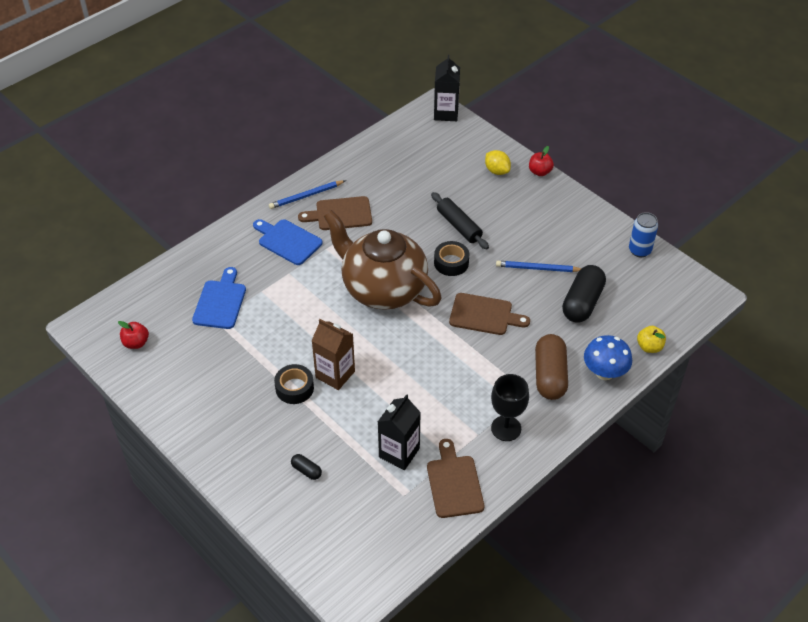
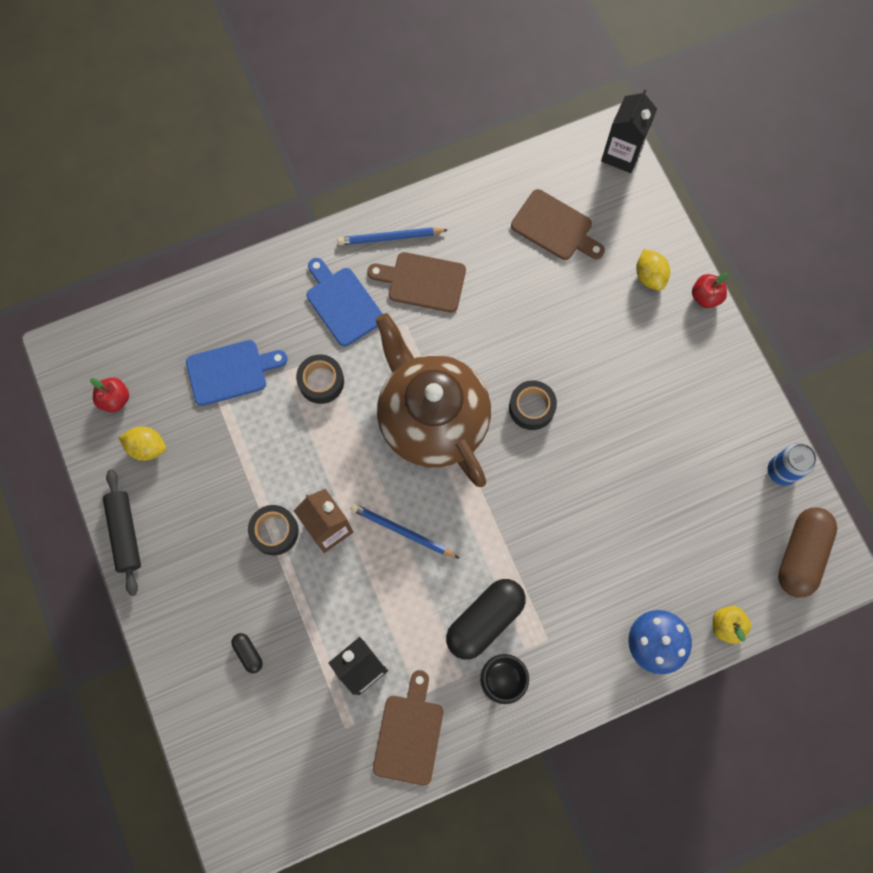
camera: 20 degrees right, 25 degrees up
(173, 365) = (147, 447): none -> yellow lemon
(220, 302) = (231, 371): blue cutting board -> blue cutting board turned 45 degrees clockwise
(291, 289) = (321, 381): none -> black tape
(459, 226) = (564, 351): black rolling pin -> black rolling pin (125, 533)
(484, 315) = (540, 503): brown cutting board -> brown cutting board (555, 227)
(537, 268) = (637, 454): blue pencil -> blue pencil (402, 532)
(549, 375) = (584, 623): brown capsule -> brown capsule (800, 555)
(582, 303) = (671, 528): black capsule -> black capsule (485, 620)

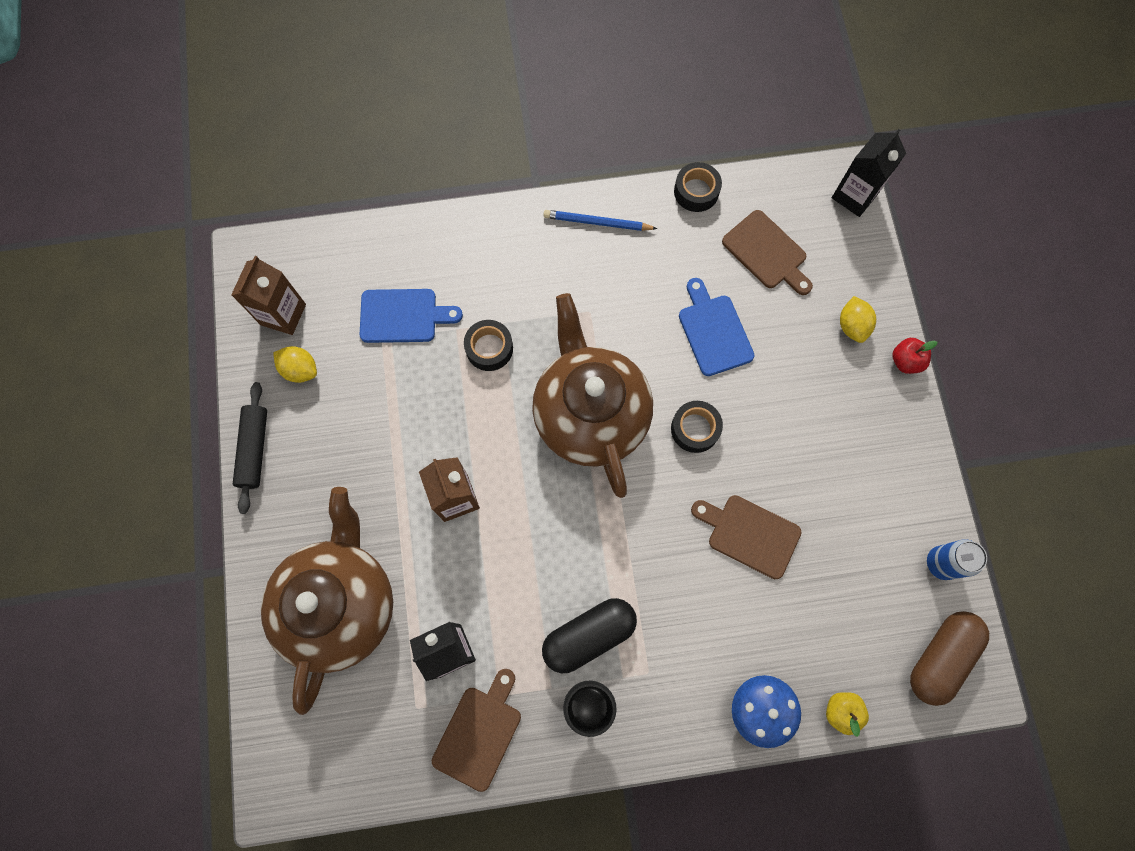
camera: 15 degrees right, 0 degrees up
(115, 399) = (283, 314): red apple -> brown carton
(248, 653) = (340, 603): black capsule -> brown teapot
(274, 531) = (401, 487): black tape -> black tape (696, 191)
(342, 303) = (532, 276): blue cutting board -> blue cutting board (713, 331)
(402, 532) = (529, 521): blue pencil -> none
(422, 282) = (618, 274): brown cutting board -> brown cutting board (749, 534)

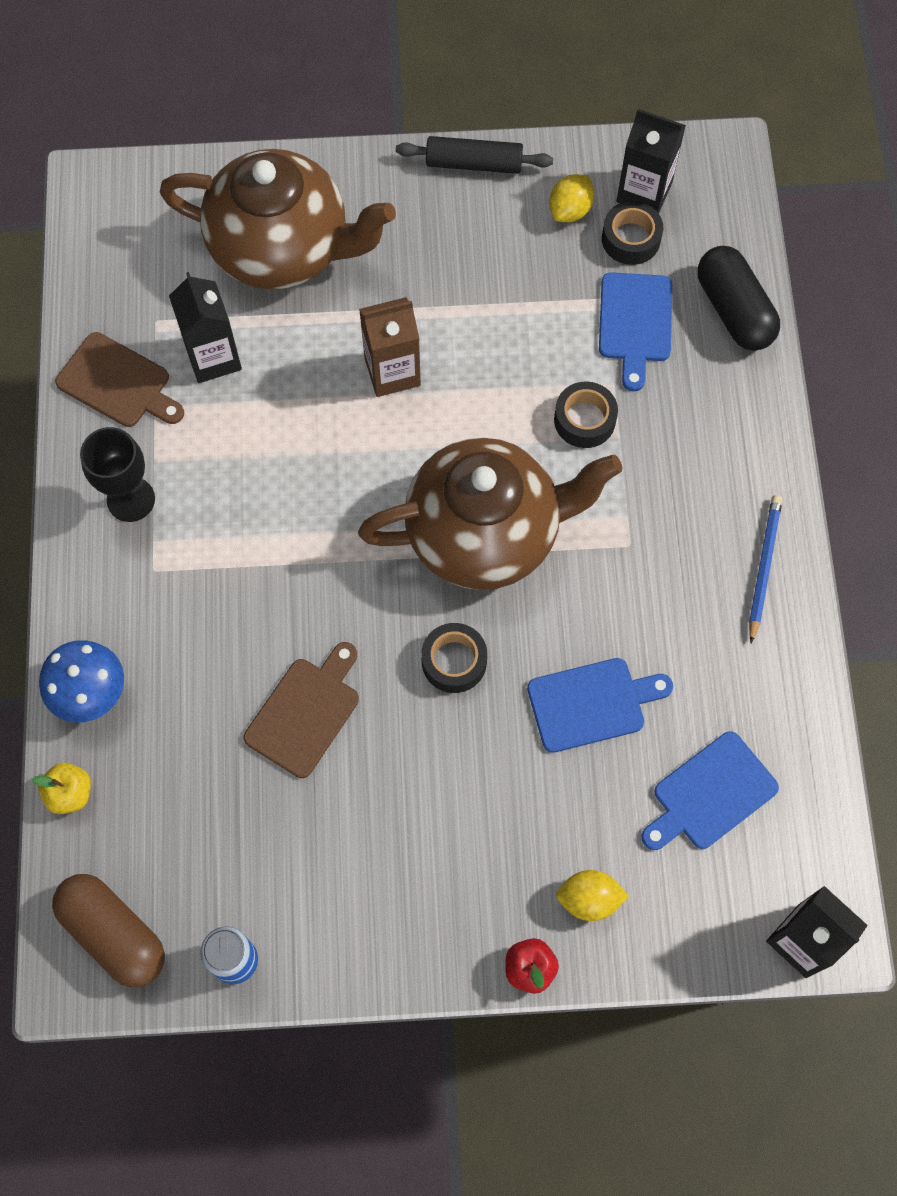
camera: 95 degrees right, 5 degrees down
(283, 314) = (644, 192): brown carton -> black carton
(589, 635) = (207, 507): black capsule -> black capsule (734, 310)
(696, 191) = (811, 706): black tape -> black tape (631, 239)
(767, 252) = (710, 794): brown cutting board -> blue cutting board

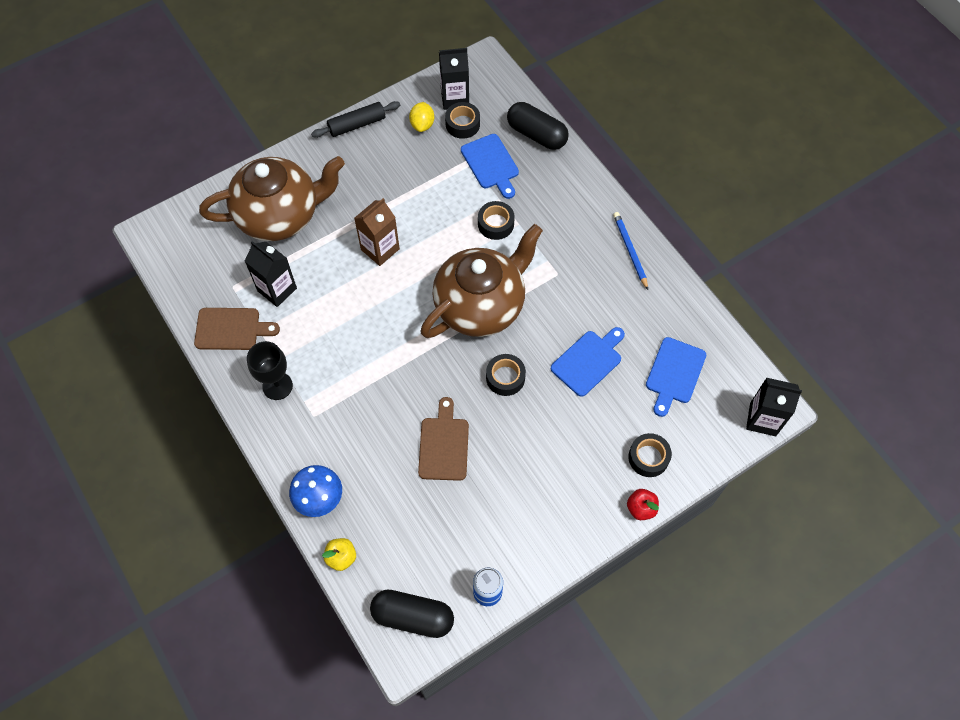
camera: 30 degrees left, 5 degrees down
(114, 933) = (413, 616): brown capsule -> black capsule
(589, 899) = (648, 457): yellow lemon -> black tape

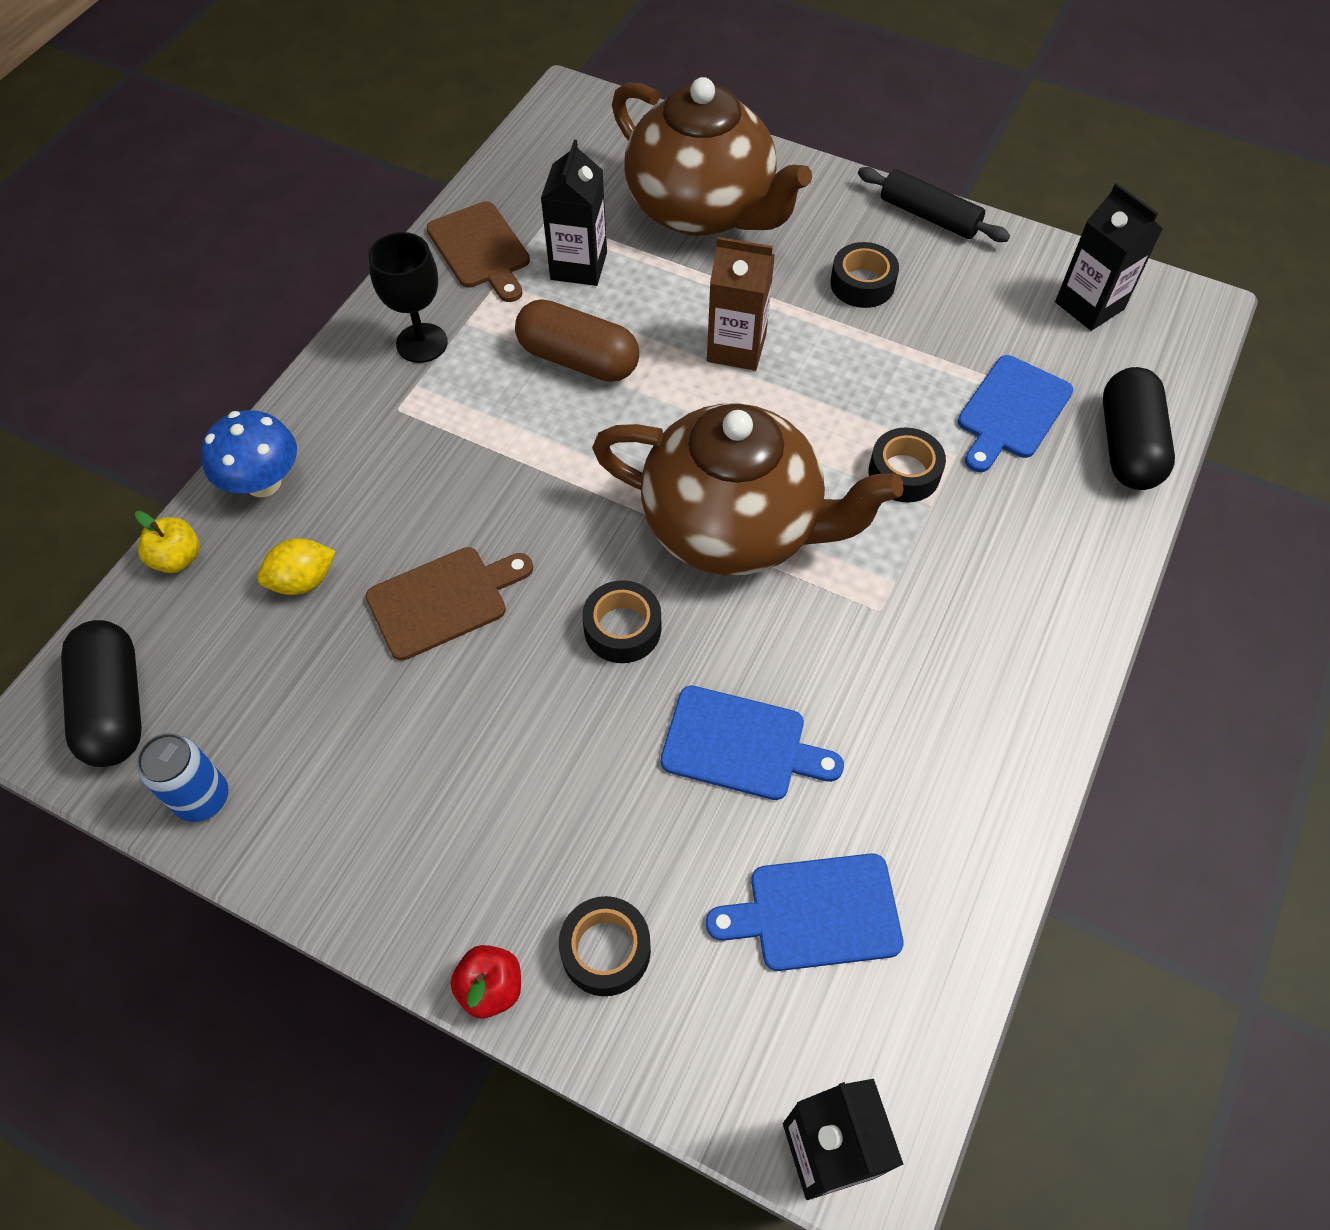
camera: 60 degrees right, 5 degrees down
(339, 320) = (578, 359): none -> brown capsule
(422, 124) = (1002, 290): yellow lemon -> yellow lemon (303, 581)
(462, 124) = (1051, 338): black tape -> black tape (862, 284)
(630, 251) = (1019, 704): blue pencil -> none

